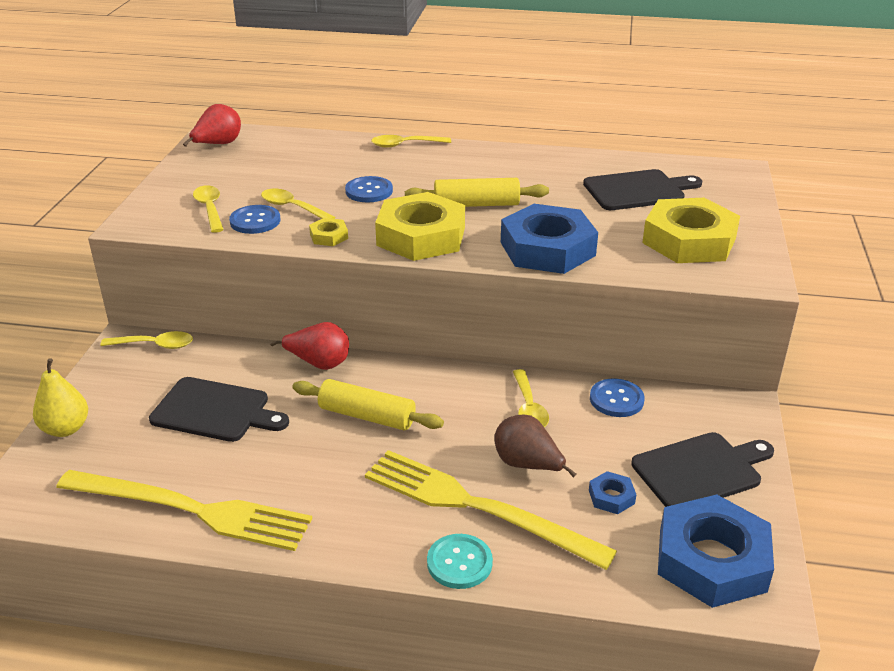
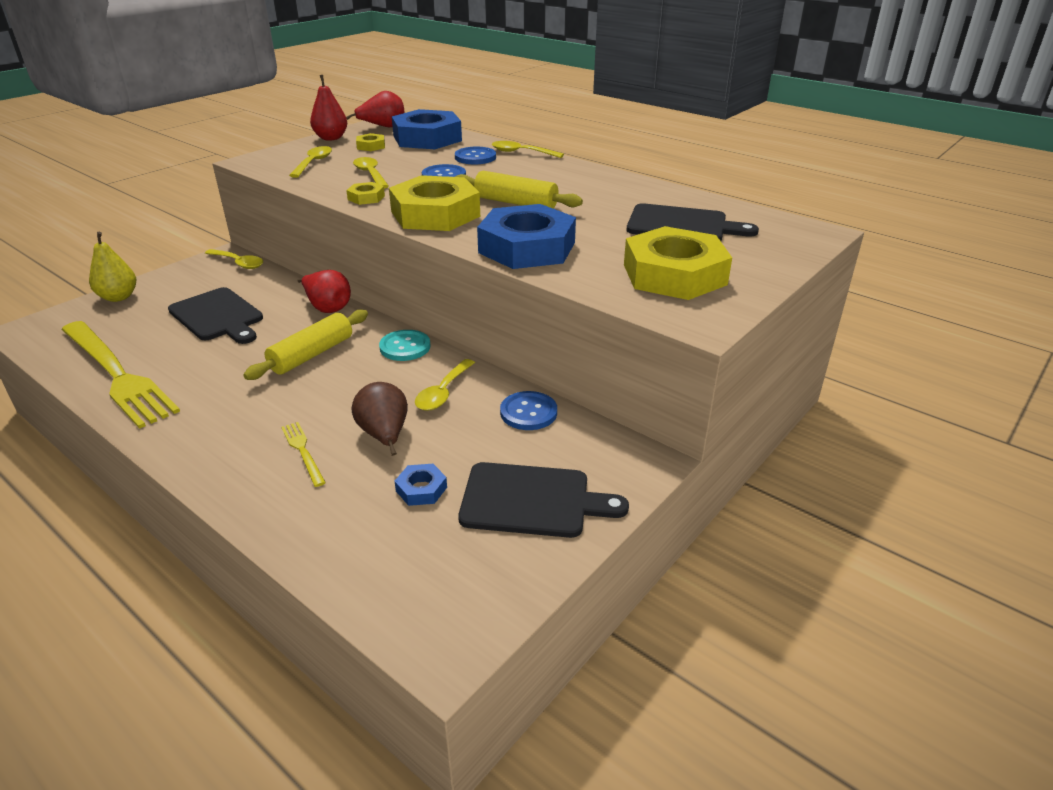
camera: 30 degrees right, 0 degrees up
(181, 172) = (331, 138): none -> red pear
(241, 172) = (371, 146): none -> yellow nut
(255, 221) = (331, 177): blue button -> blue button (475, 157)
(367, 416) = (312, 354): yellow rolling pin -> yellow rolling pin turned 75 degrees clockwise
(459, 563) = (234, 487): turquoise button -> turquoise button (405, 347)
(477, 507) = (303, 451): yellow fork -> yellow fork, size x0.41
(712, 560) = (443, 583): blue nut -> blue nut (427, 138)

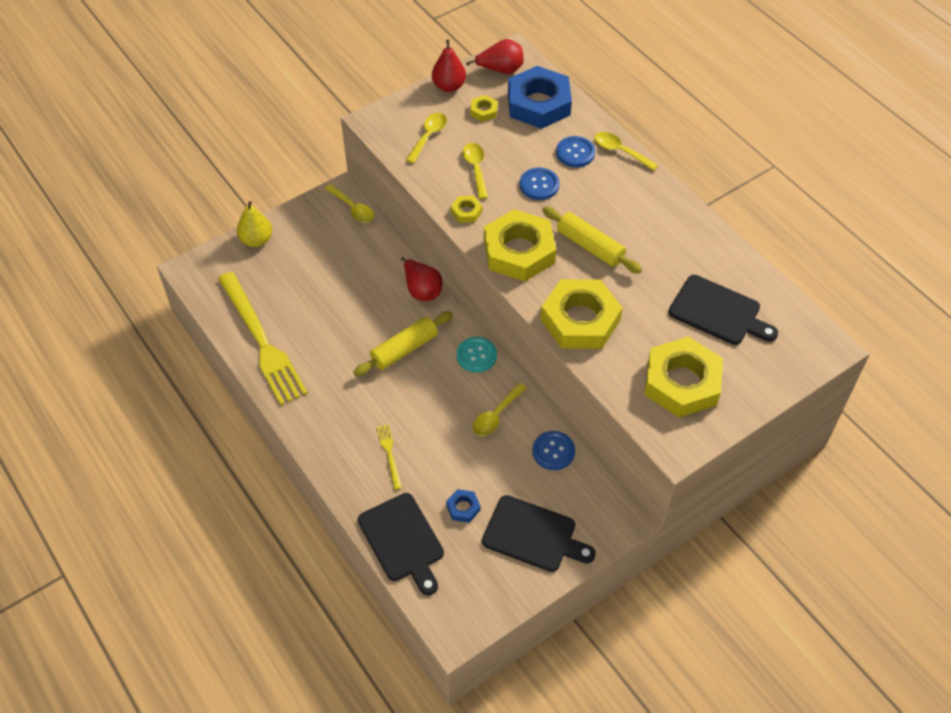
camera: 15 degrees right, 20 degrees up
(218, 316) = (335, 283): black cutting board -> black cutting board (403, 541)
(384, 435) = (446, 451): brown pear -> none
(527, 247) = (580, 320): blue nut -> yellow nut

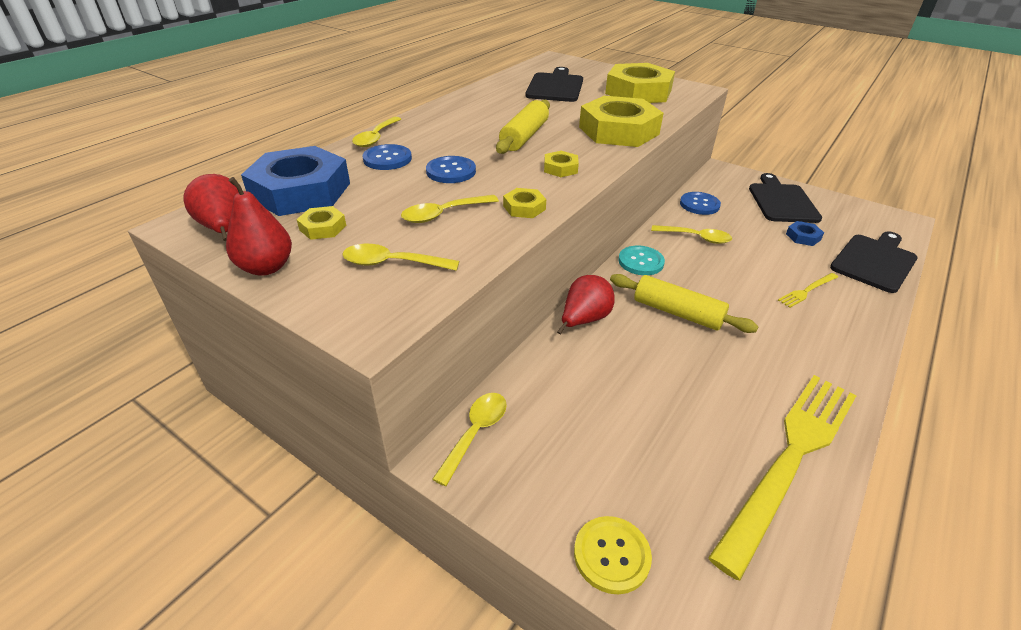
camera: 110 degrees left, 15 degrees down
(256, 240) = (611, 555): yellow pear -> yellow button
(519, 251) = (560, 168): yellow nut -> yellow nut, size x0.42

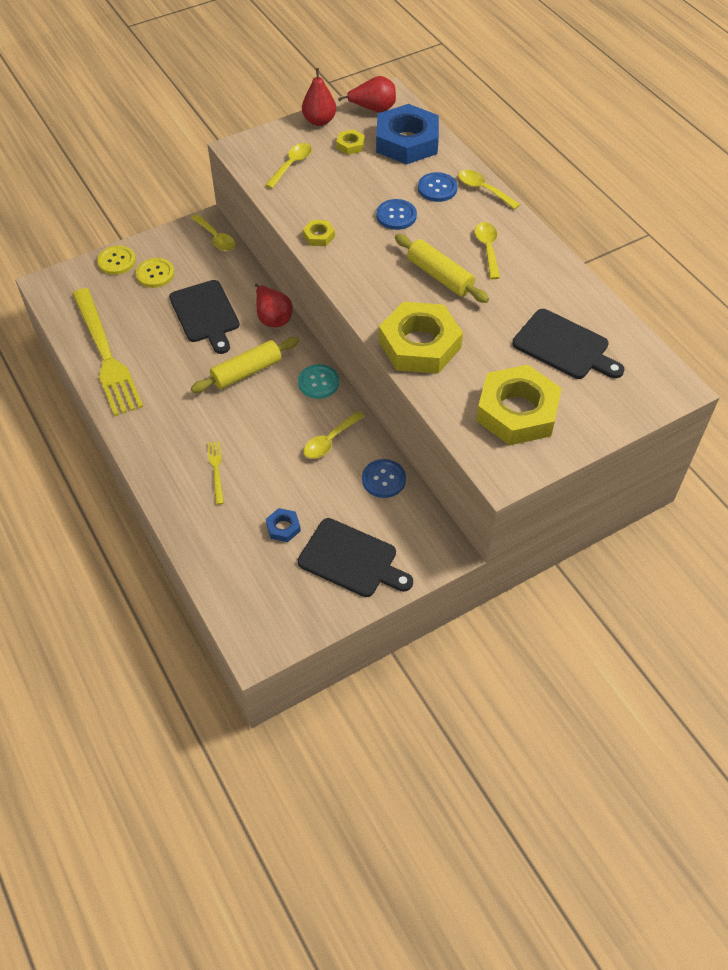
camera: 115 degrees right, 15 degrees up
(443, 214) = (334, 197): yellow spoon -> yellow spoon (487, 249)
(560, 168) = (366, 276): yellow nut -> none
(600, 477) = (155, 274): none -> yellow button
(874, 261) = (217, 555): black cutting board -> black cutting board (205, 314)

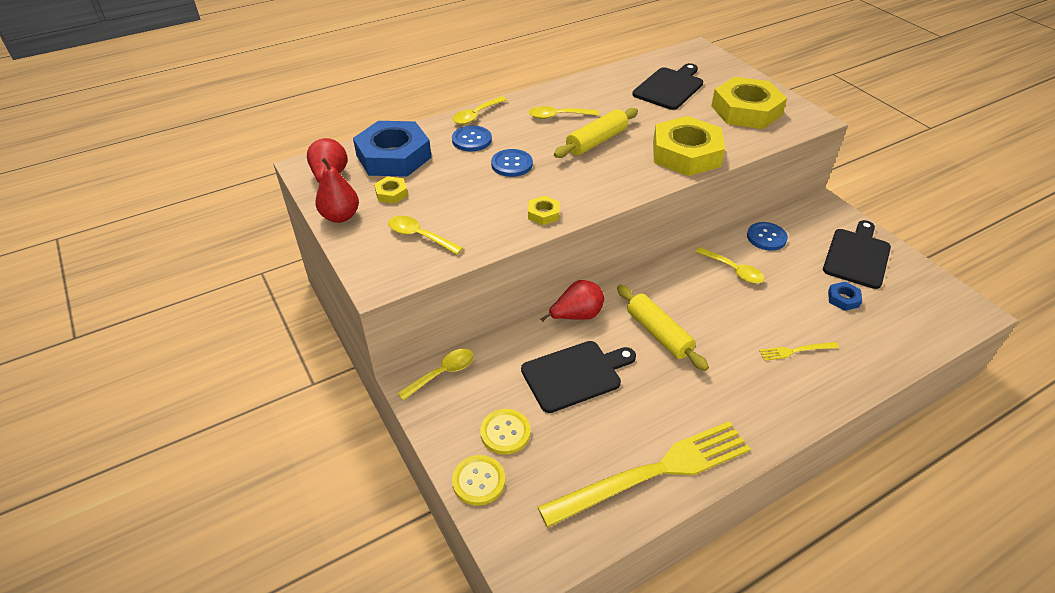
camera: 90 degrees left, 10 degrees down
(318, 382) = (663, 279): turquoise button -> none

